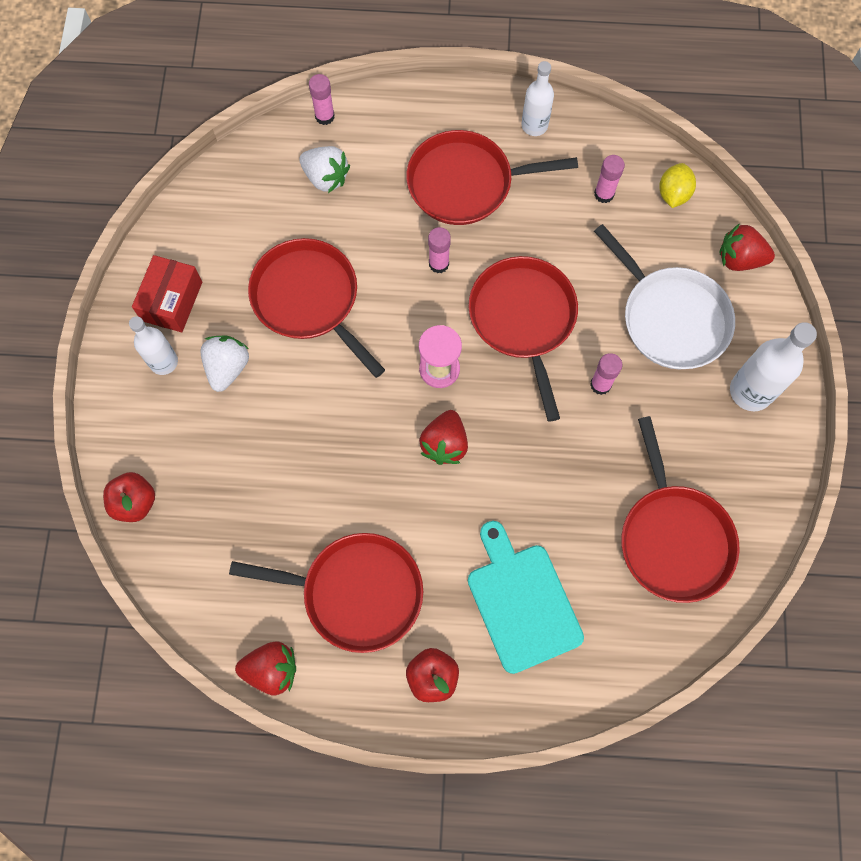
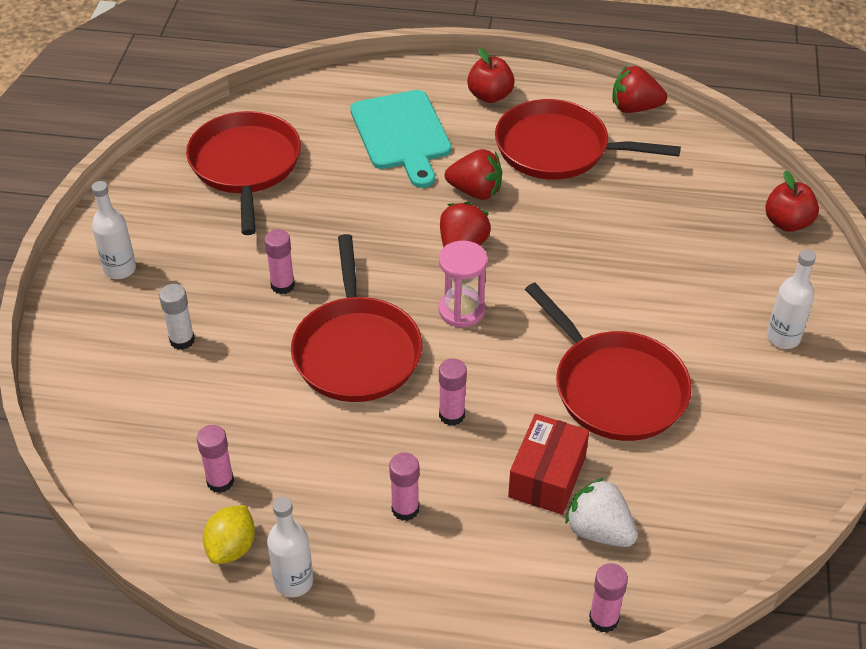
camera: 175 degrees left, 25 degrees down
(172, 301) = (786, 398): red box -> red box (547, 477)
(227, 368) = (707, 327): white strawberry -> none
(465, 183) = (405, 509): red pan -> pink glue stick
(671, 318) = (182, 340): white pan -> white glue stick
(673, 194) = (128, 475): yellow lemon -> yellow lemon (232, 547)
(739, 259) = (74, 394): red strawberry -> red strawberry (475, 191)
(750, 391) = (120, 269): white bottle -> white bottle, size x0.66

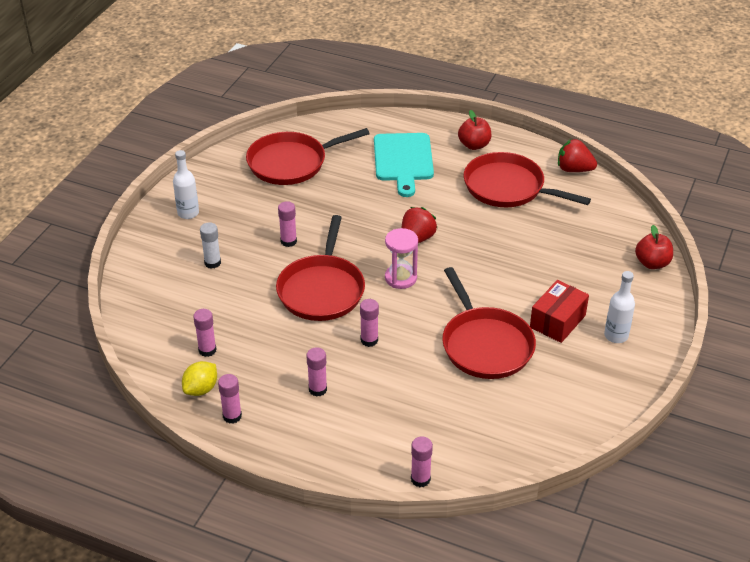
camera: 15 degrees right, 5 degrees down
(245, 166) = (291, 163): red pan -> red pan turned 120 degrees counterclockwise
(293, 581) = (232, 416): white bottle -> pink glue stick
(475, 191) = (439, 205): red strawberry -> none
(547, 477) = (417, 389): red box -> red box (557, 321)
(599, 531) = (439, 427): white strawberry -> none

